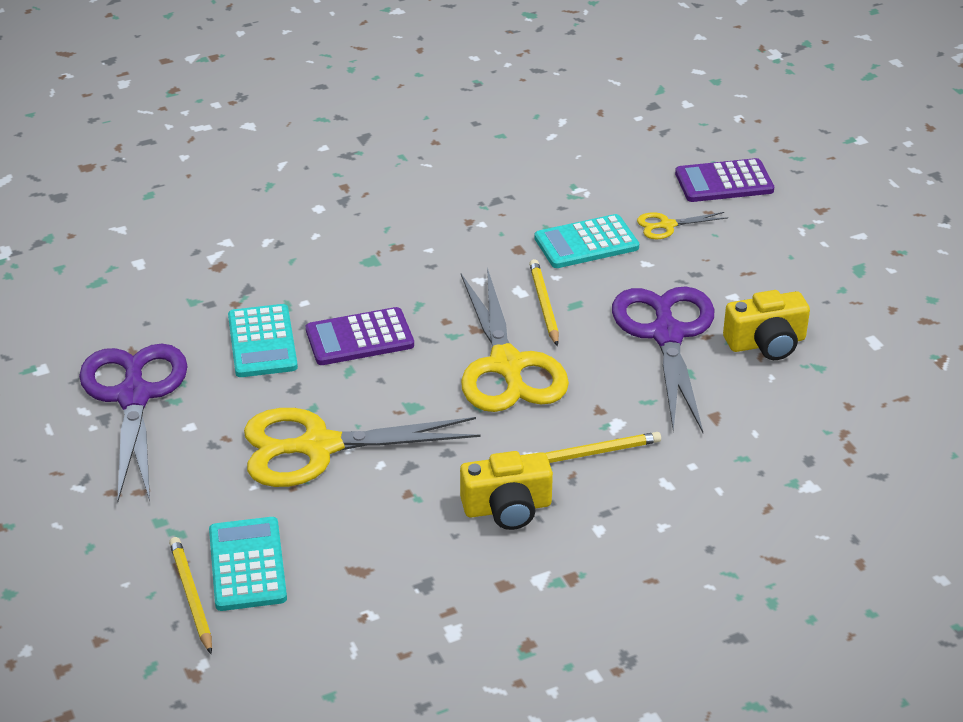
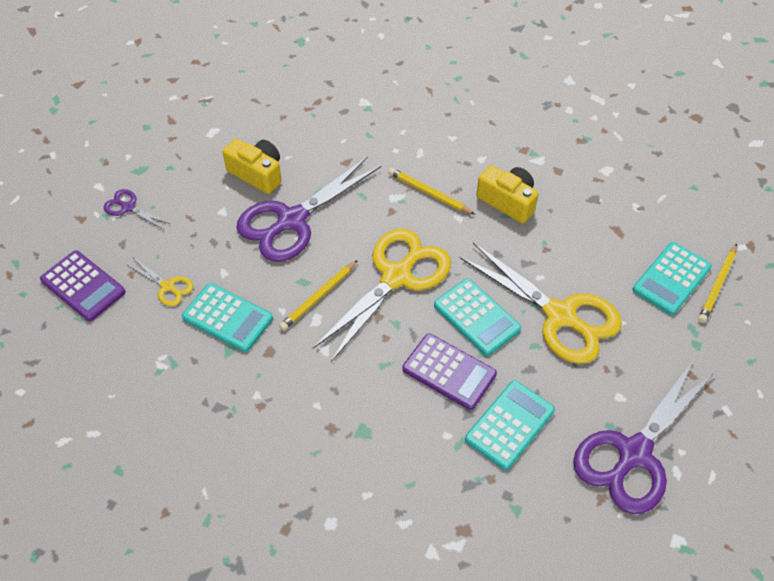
camera: 130 degrees left, 15 degrees up
(392, 390) = (476, 317): none -> turquoise calculator
(806, 242) = (128, 207): none -> purple scissors

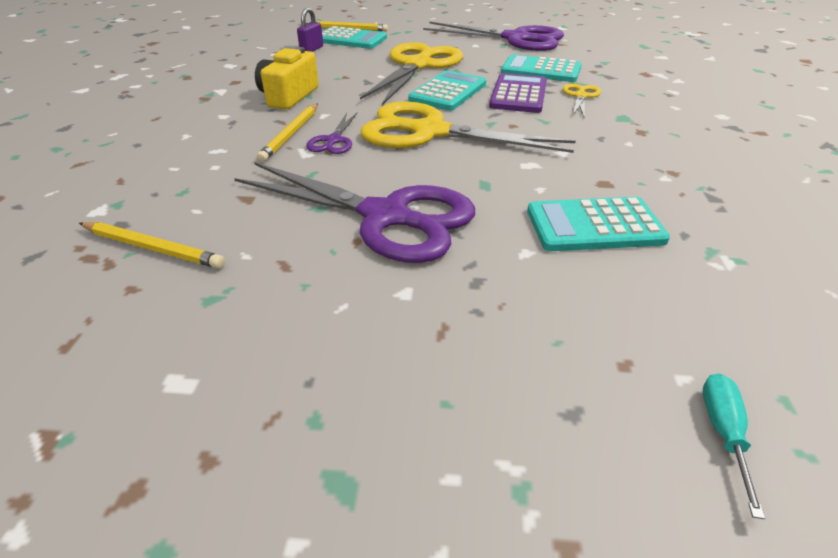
camera: 110 degrees left, 15 degrees down
(83, 286) = (723, 433): purple calculator -> turquoise screwdriver
(128, 207) = (472, 450): purple scissors -> purple scissors (333, 140)
(167, 286) = (604, 303): yellow scissors -> yellow scissors (580, 96)
(227, 318) = (594, 226): turquoise calculator -> turquoise calculator turned 105 degrees counterclockwise
(257, 174) = (296, 277): yellow camera -> none
(318, 297) = (498, 169): yellow pencil -> yellow pencil (152, 248)
(641, 237) = (312, 49): none -> purple padlock

